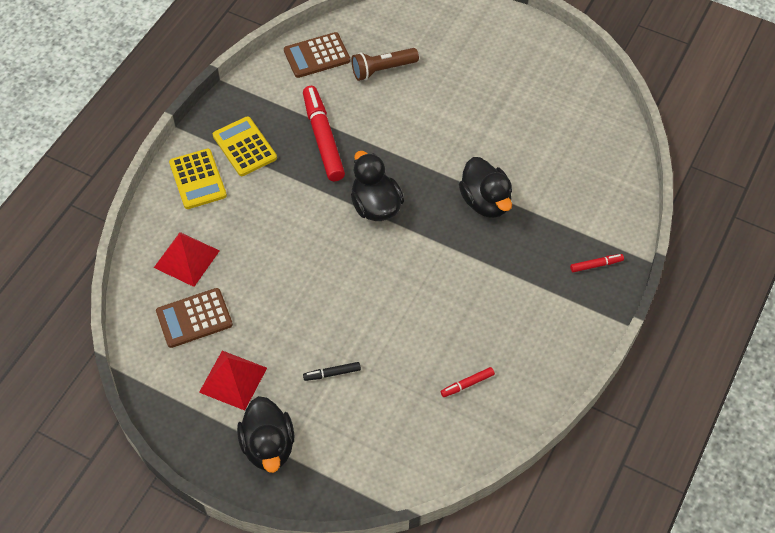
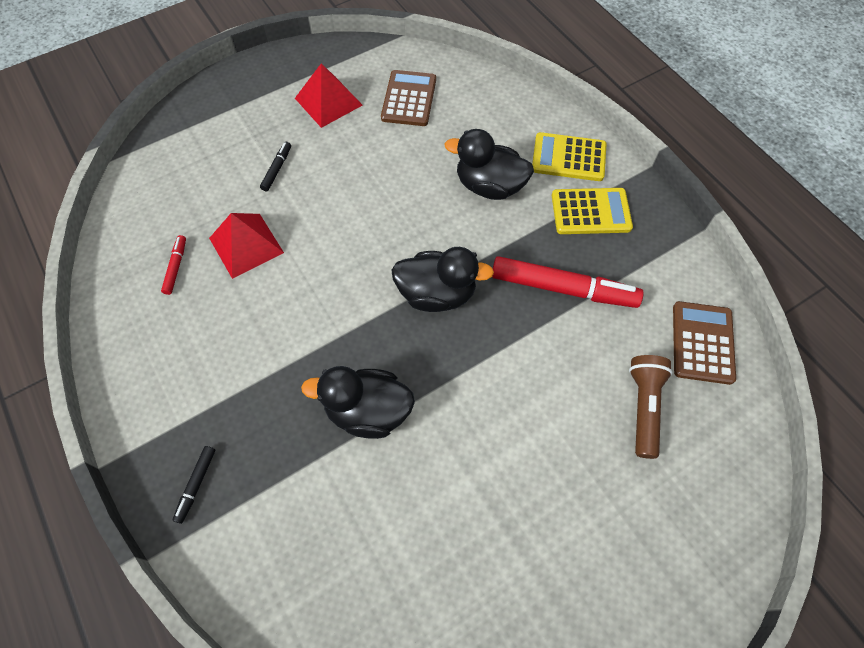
camera: 120 degrees right, 5 degrees up
(187, 259) = (477, 116): red pyramid -> red pyramid (246, 245)
(268, 446) = (250, 100): black duck -> black duck (489, 186)
(596, 265) = (196, 485): red marker -> black marker

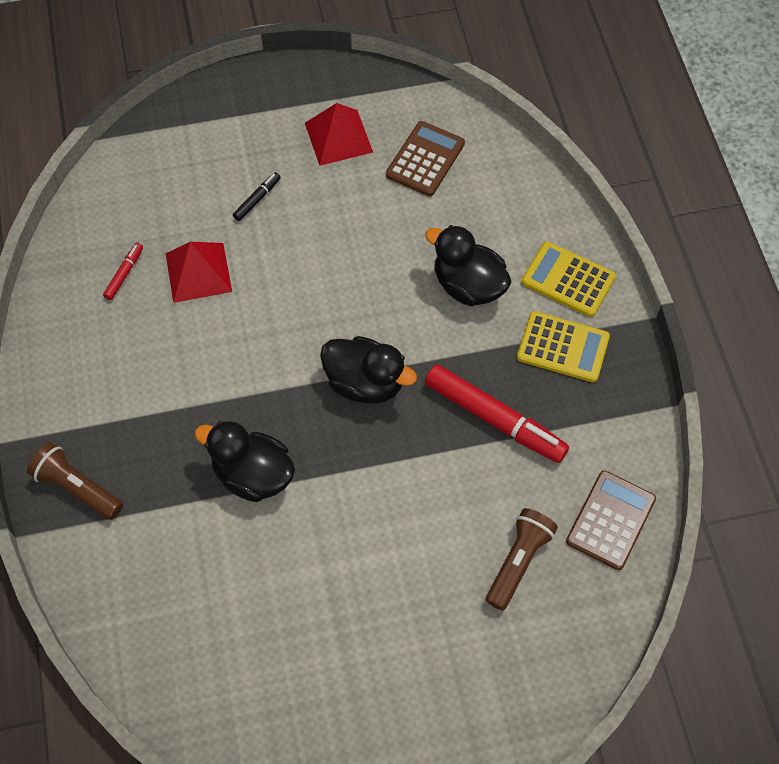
camera: 20 degrees right, 0 degrees up
(196, 485) = (77, 487): black marker -> brown flashlight

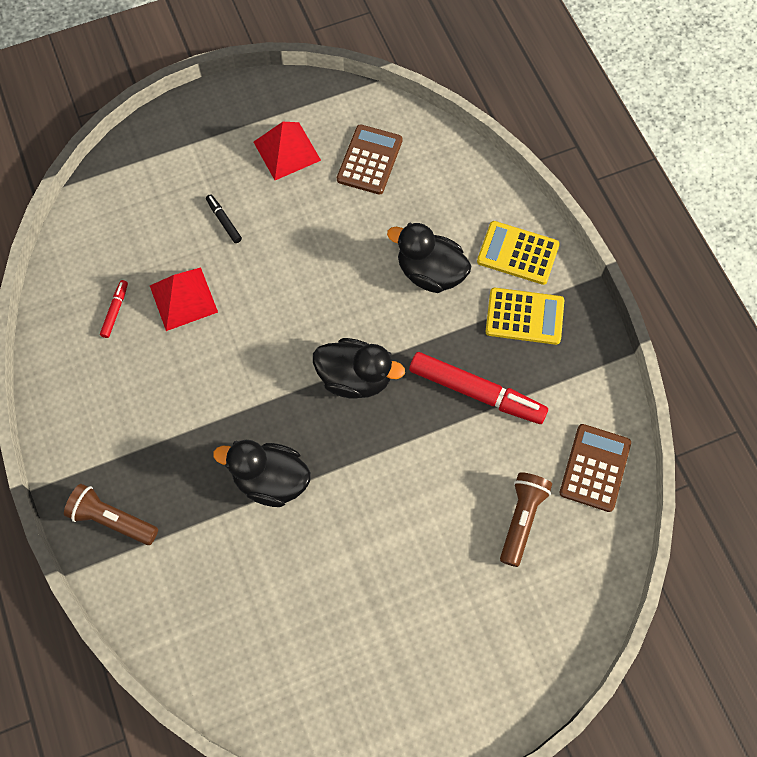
camera: 10 degrees left, 5 degrees up
(257, 199) = (224, 221): black marker -> black marker turned 60 degrees counterclockwise

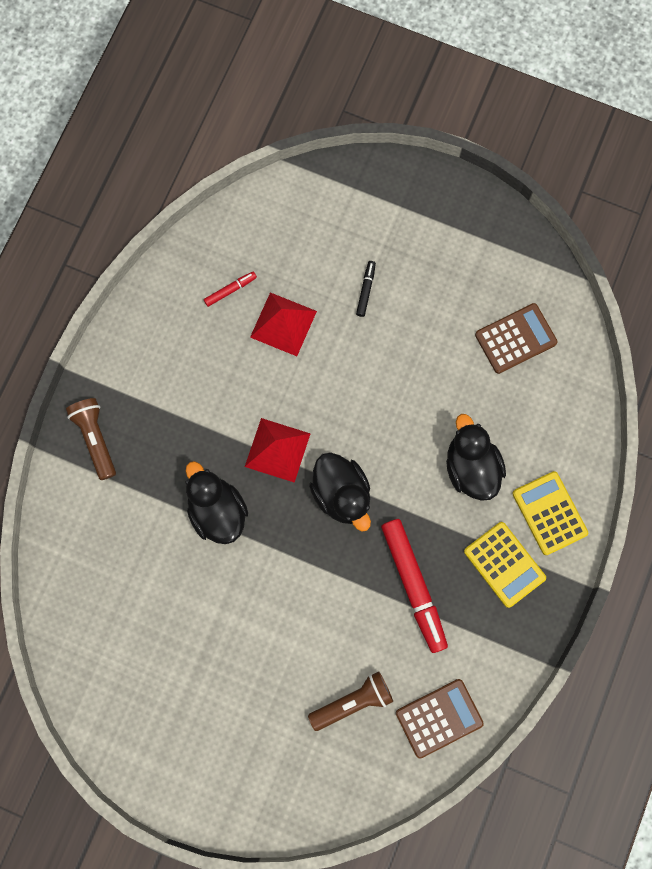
camera: 45 degrees right, 10 degrees up
(287, 151) = (463, 275): red pyramid -> red pyramid (277, 450)

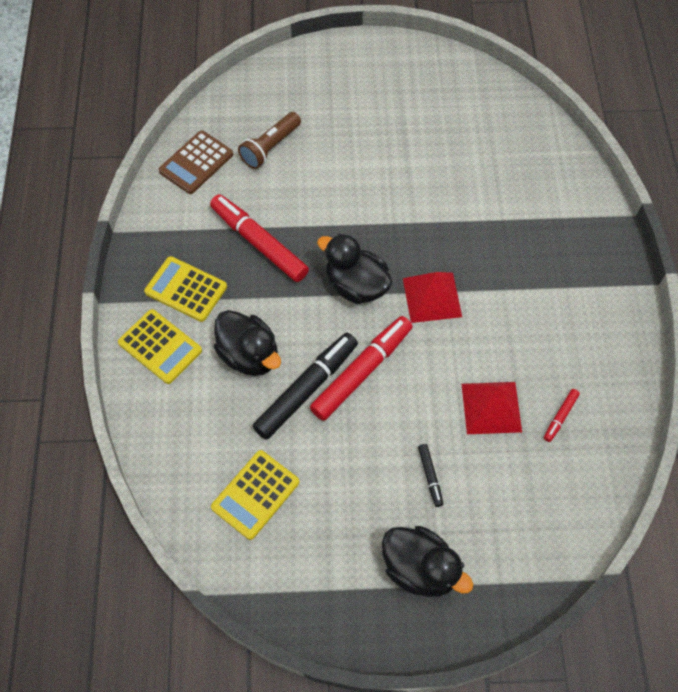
camera: 155 degrees right, 15 degrees down
(95, 438) = (591, 242): brown flashlight -> none
(217, 510) = (454, 231): black duck -> black duck (420, 568)
(377, 406) = (361, 371): none -> red marker
(433, 412) = (306, 389): none -> black marker
(515, 339) = (255, 494): brown calculator -> yellow calculator

